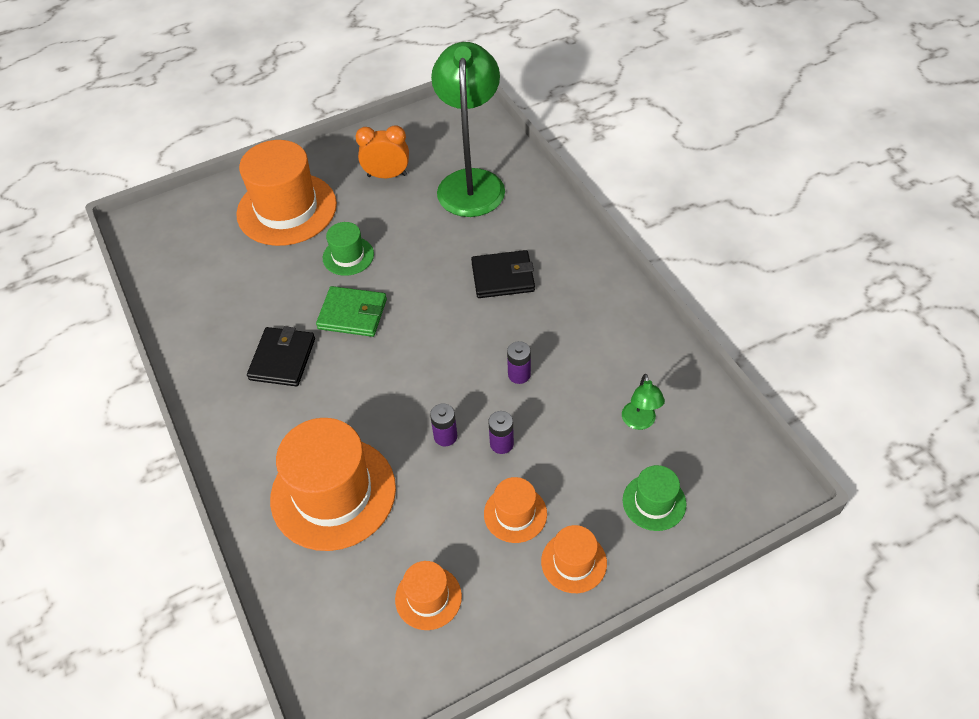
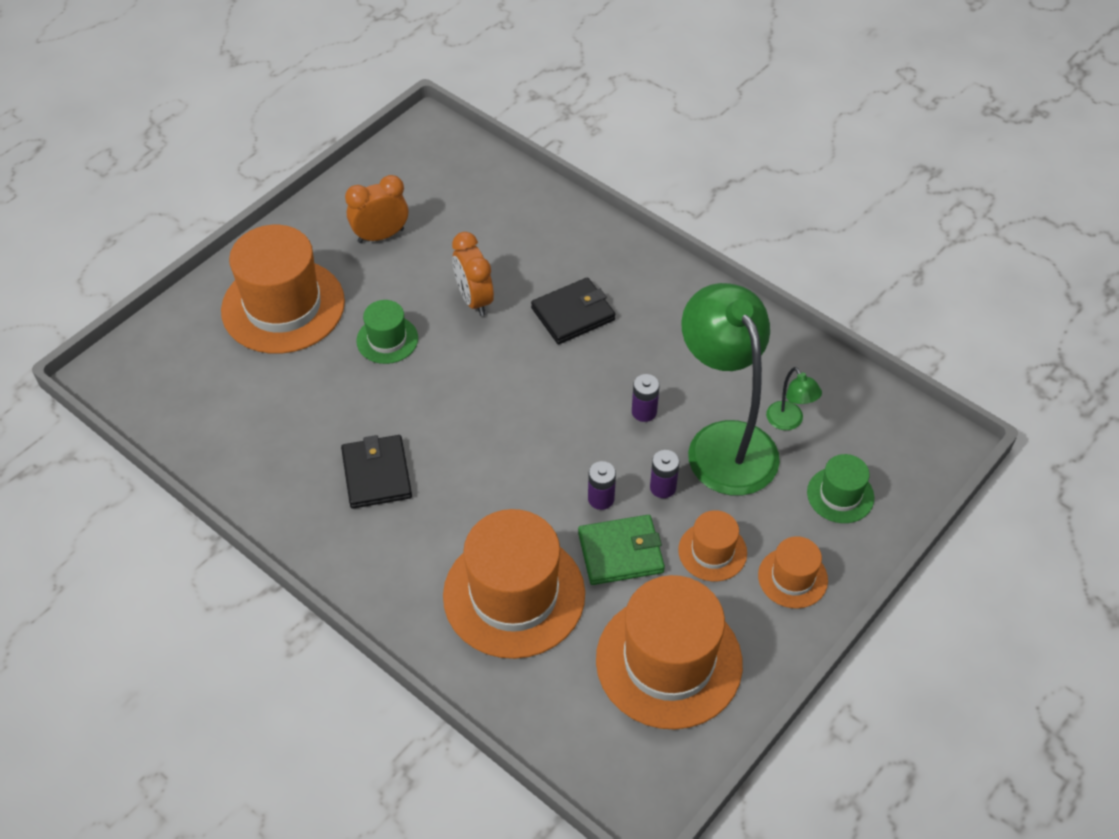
camera: 25 degrees left, 0 degrees up
(352, 314) = (428, 402): green wallet -> green wallet (620, 552)
(428, 597) = (669, 661): orange hat -> orange hat, size x2.02
(431, 244) = (474, 300): none -> orange clock
(471, 182) = (482, 218): green lamp -> green lamp (724, 442)

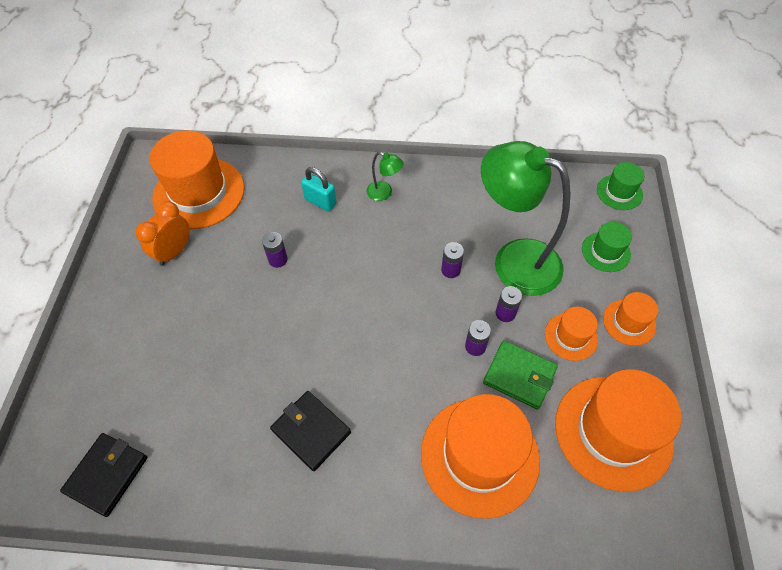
camera: 35 degrees left, 5 degrees up
(283, 306) = (138, 346): orange hat -> orange hat (199, 193)
(387, 339) = (238, 324): green hat -> green hat (619, 192)
(474, 300) = (278, 259): orange clock -> purple battery
(566, 265) = (320, 201): none -> turquoise padlock
(573, 314) = (352, 232): black wallet -> black wallet (107, 475)
(620, 552) = (519, 376): green wallet -> green wallet turned 75 degrees clockwise
(789, 422) = (538, 224): green lamp -> green lamp (384, 193)

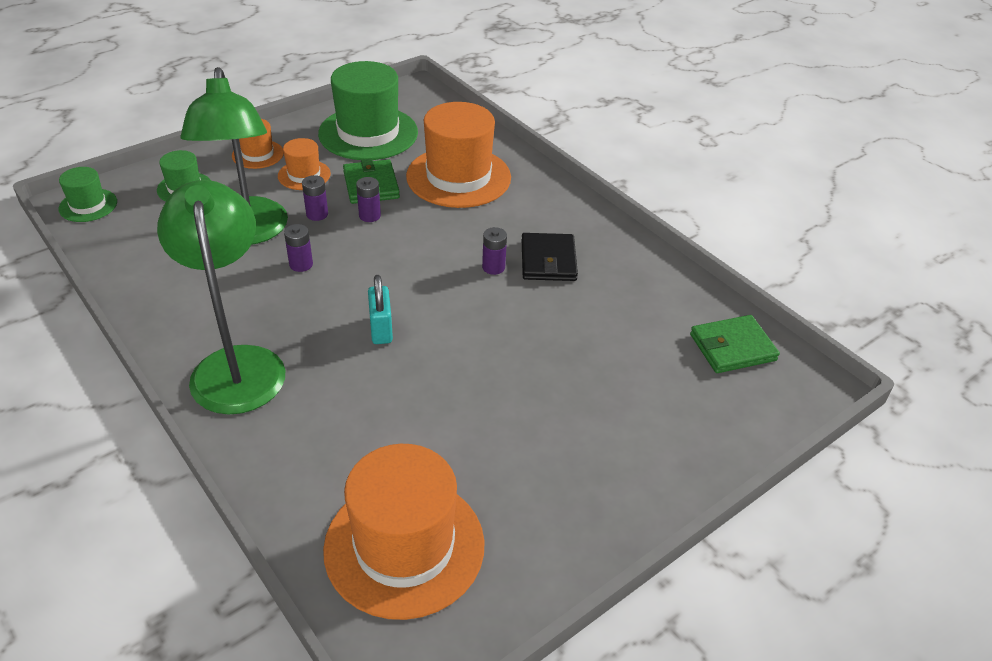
camera: 135 degrees left, 15 degrees down
(107, 475) = (732, 347): black wallet -> green wallet
(174, 252) = (509, 491): orange clock -> none
(278, 259) = (419, 391): purple battery -> purple battery (493, 267)
(320, 201) = (302, 411): turquoise padlock -> turquoise padlock (381, 329)
(384, 193) = (237, 364): green lamp -> green lamp, size x2.44
(613, 432) = (368, 133): orange hat -> green hat

